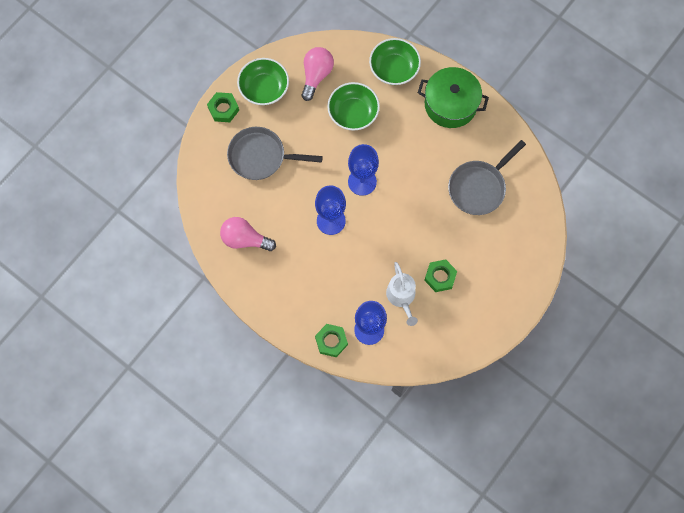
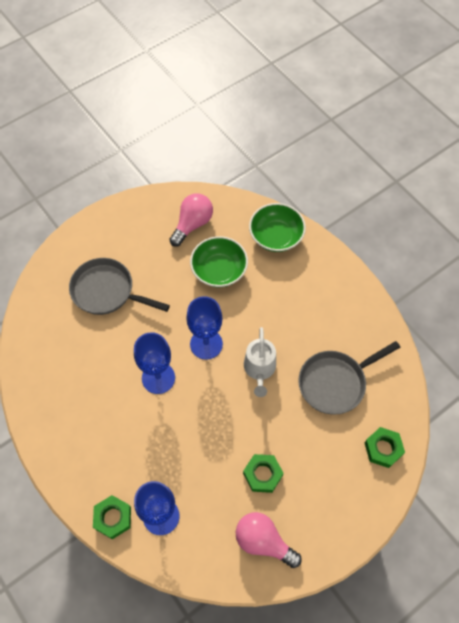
camera: 15 degrees right, 10 degrees down
(223, 109) = (86, 235): green nut -> green nut (383, 449)
(245, 239) = (58, 374): pink light bulb -> pink light bulb (263, 541)
(264, 88) = (134, 224): green bowl -> none
(401, 297) = (211, 486): white watering can -> white watering can (259, 369)
(450, 104) = (327, 286): green pot -> none

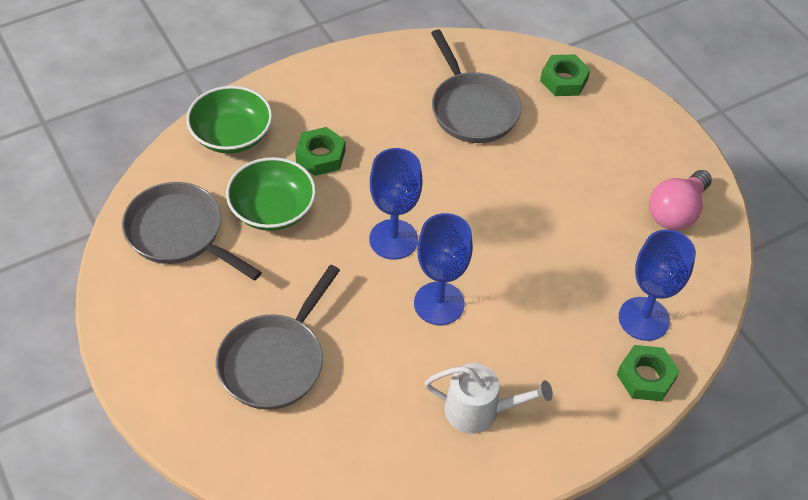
camera: 85 degrees left, 10 degrees down
(192, 224) = (179, 233): pink light bulb -> grey pan
(259, 369) = (441, 183): white watering can -> white watering can (479, 410)
(262, 474) = (590, 201): green nut -> green nut (320, 156)

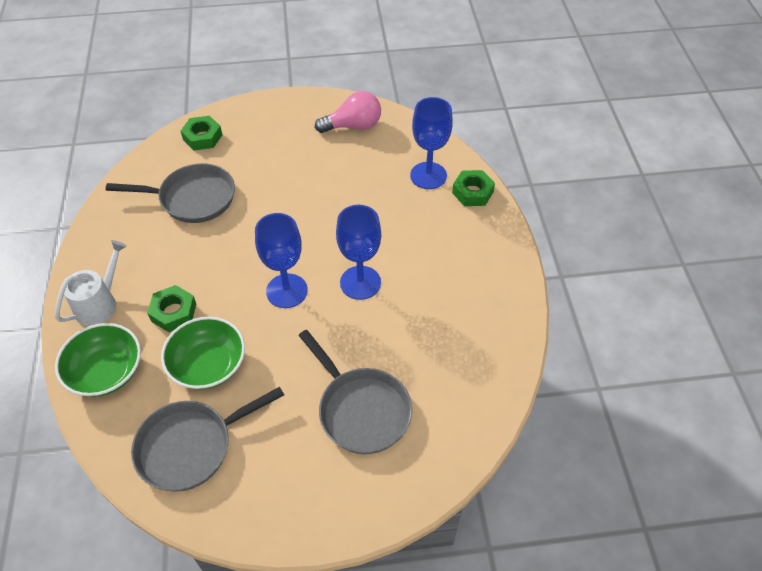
camera: 65 degrees left, 0 degrees up
(479, 410) = (461, 291): white watering can -> white watering can (99, 304)
(676, 212) = (353, 126): pink light bulb -> pink light bulb turned 75 degrees counterclockwise

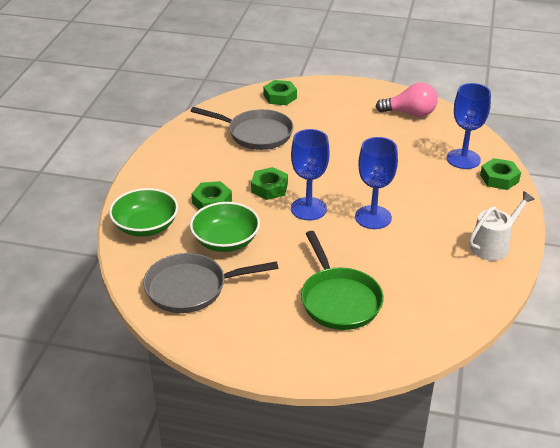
camera: 20 degrees right, 15 degrees down
(99, 304) = (157, 184): white watering can -> white watering can (493, 245)
(233, 273) = (269, 188): none -> green nut
(361, 410) = (339, 300): grey pan -> green pan

